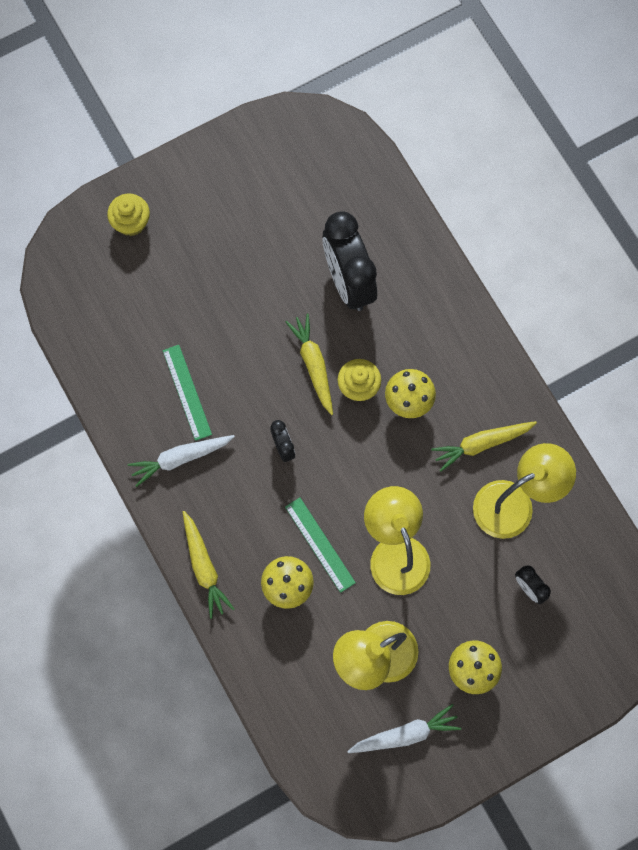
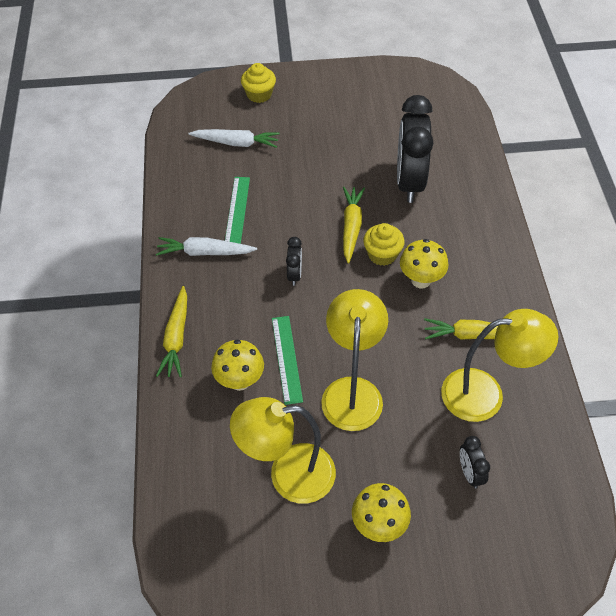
camera: 25 degrees right, 20 degrees down
(405, 734) = (283, 558): white carrot -> white carrot (236, 143)

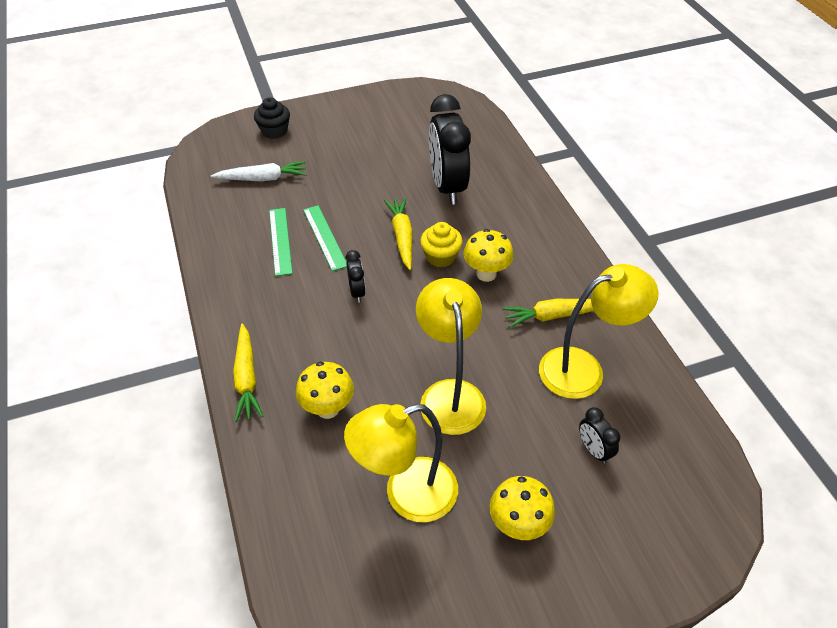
camera: 15 degrees left, 5 degrees down
(205, 252) = (256, 287): white carrot -> none
(259, 94) = (274, 131): yellow cupcake -> black cupcake
(286, 359) = (372, 376): green ruler -> green ruler (325, 237)

